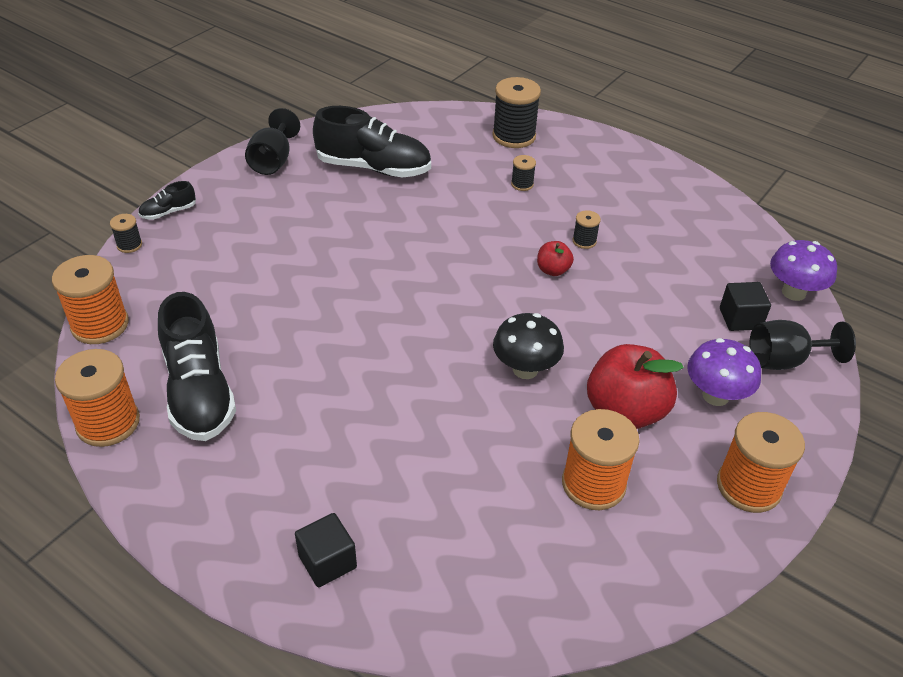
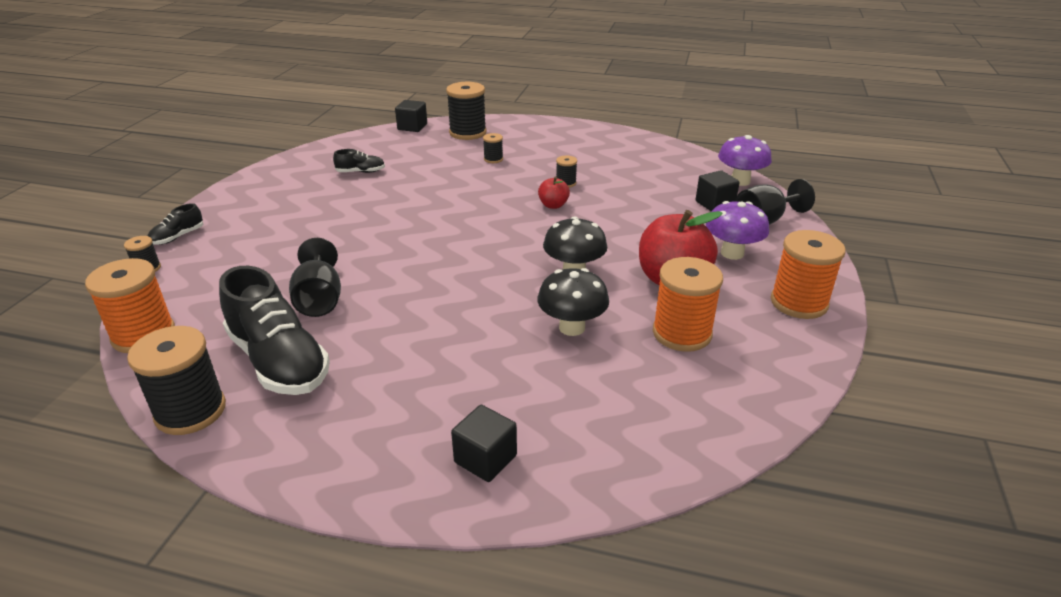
camera: 20 degrees left, 10 degrees down
(108, 423) = (190, 411): orange spool -> black spool
(273, 161) = (264, 184): black goblet -> black goblet (319, 299)
(374, 168) = (361, 172): black shoe -> black shoe, size x0.45
(457, 113) = (412, 127): none -> black cube
(485, 440) = (572, 327): none -> black mushroom

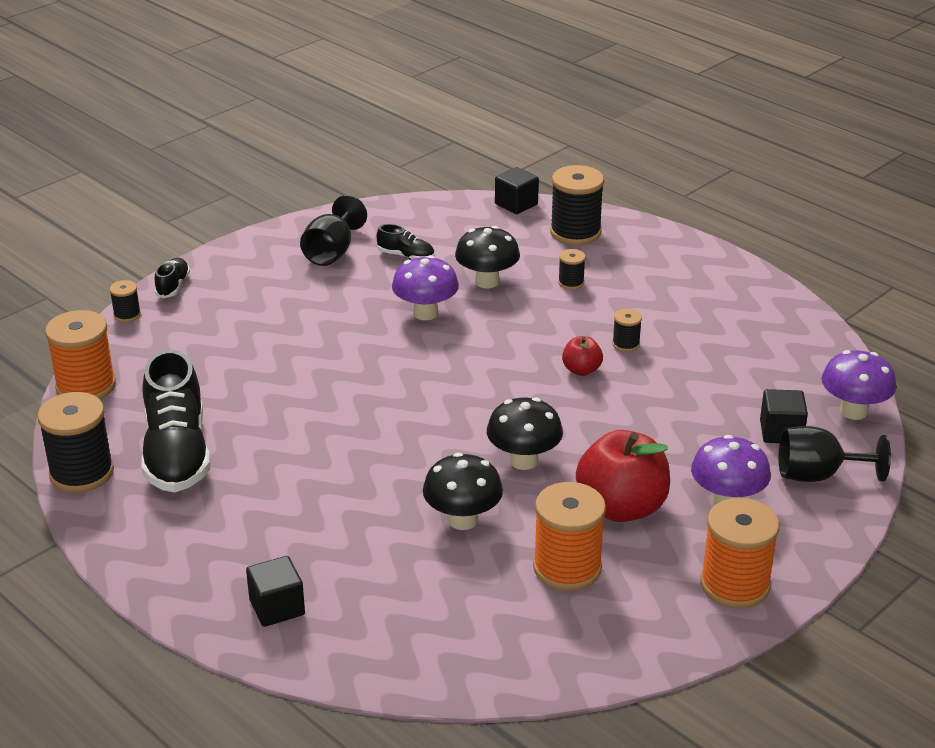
camera: 30 degrees right, 0 degrees up
(177, 237) = (173, 286): black shoe -> black shoe turned 120 degrees clockwise
(319, 299) = (253, 403): black goblet -> black goblet (332, 252)
(408, 201) = (425, 313): none -> purple mushroom
(435, 172) = (487, 282): none -> black mushroom

